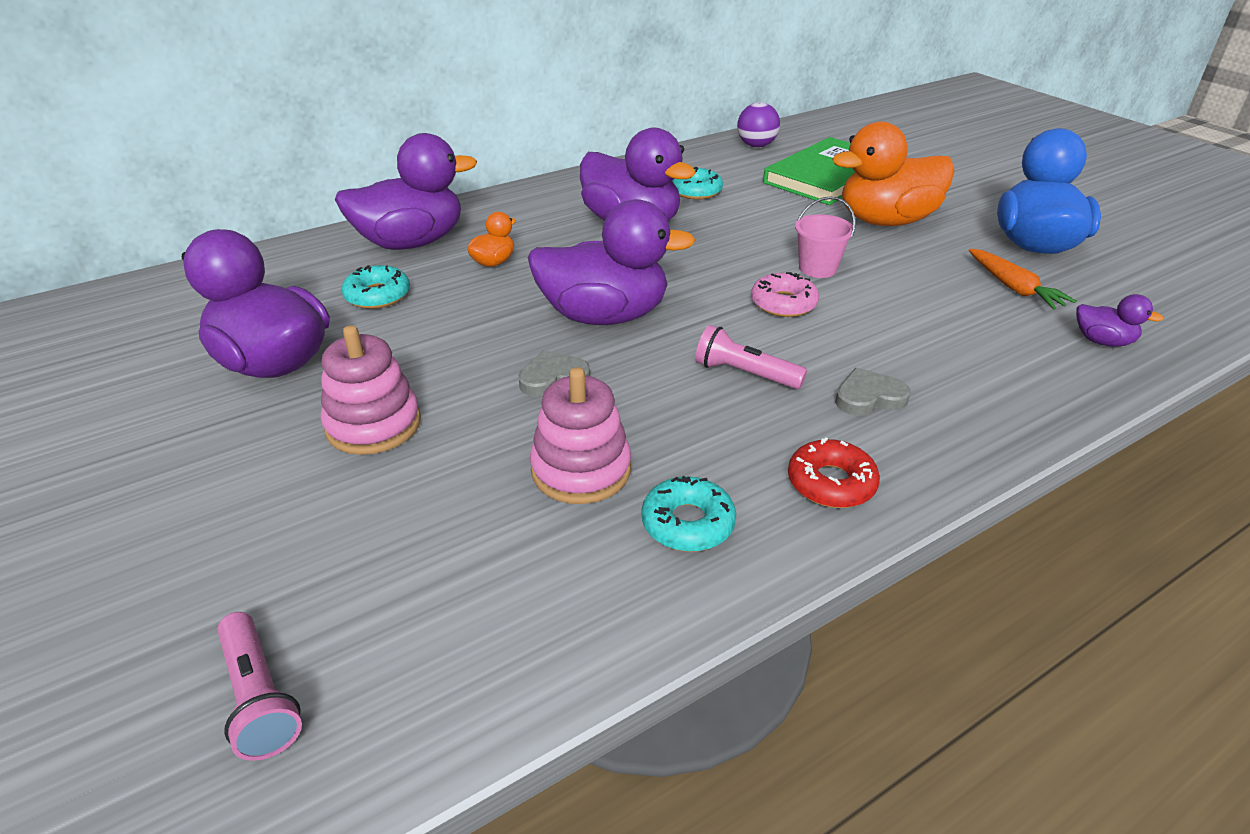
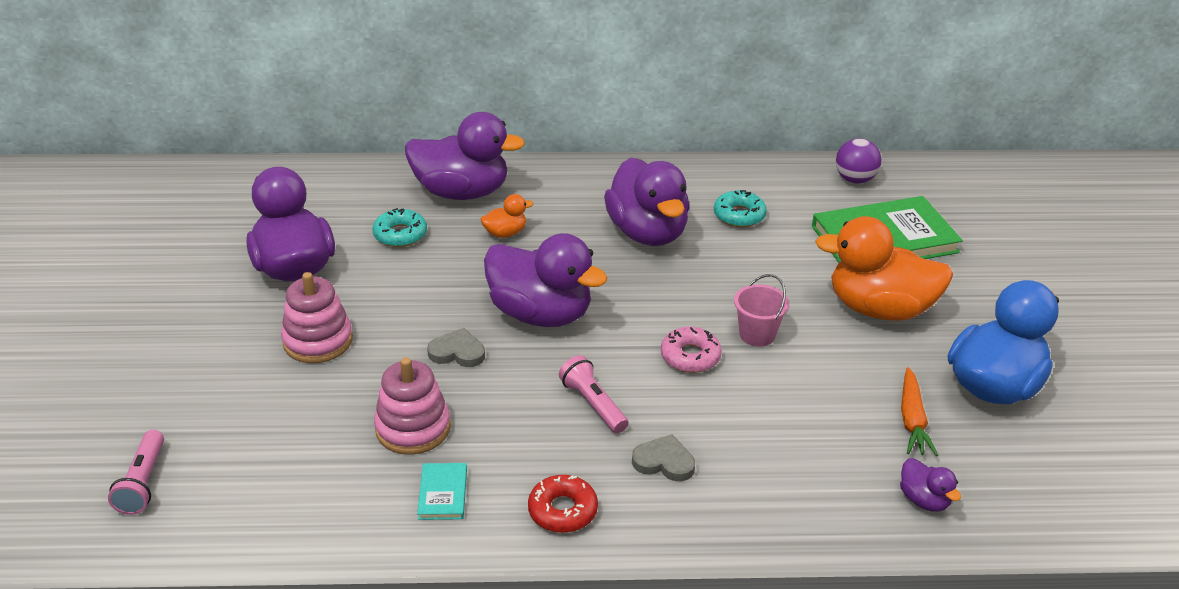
camera: 30 degrees right, 0 degrees up
(687, 523) = (443, 493): turquoise donut -> turquoise book

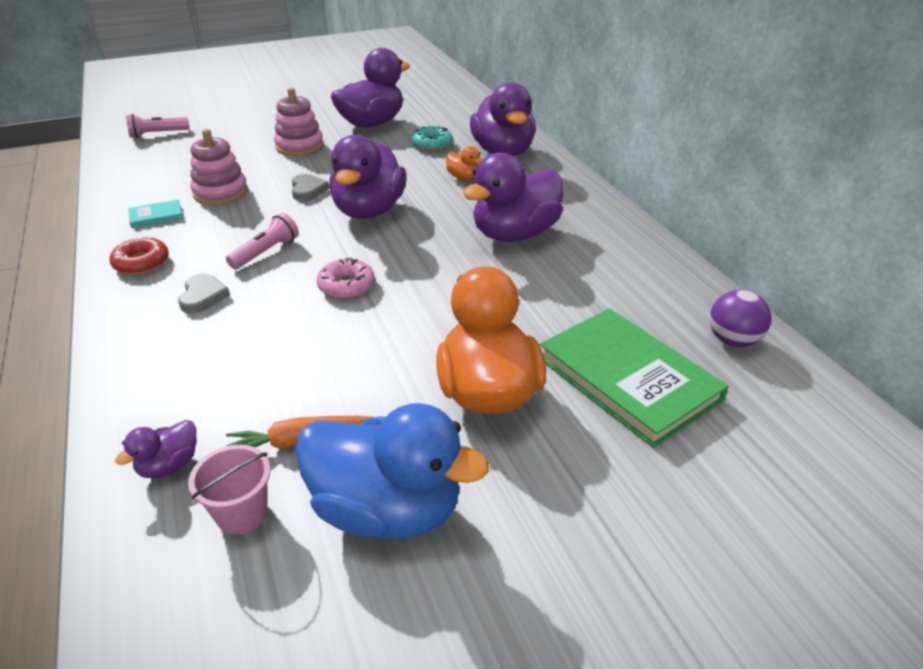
camera: 70 degrees right, 0 degrees up
(739, 215) = (586, 276): turquoise donut -> none
(757, 334) = (397, 316): pink bucket -> pink bucket (242, 513)

